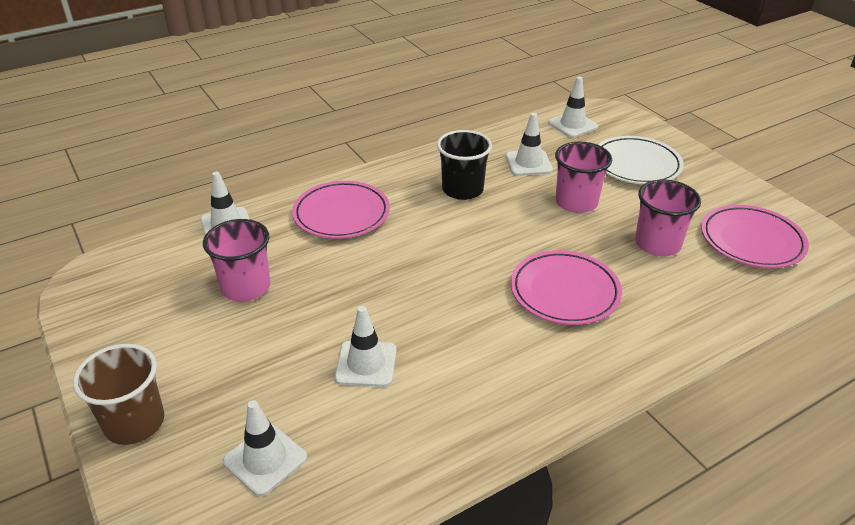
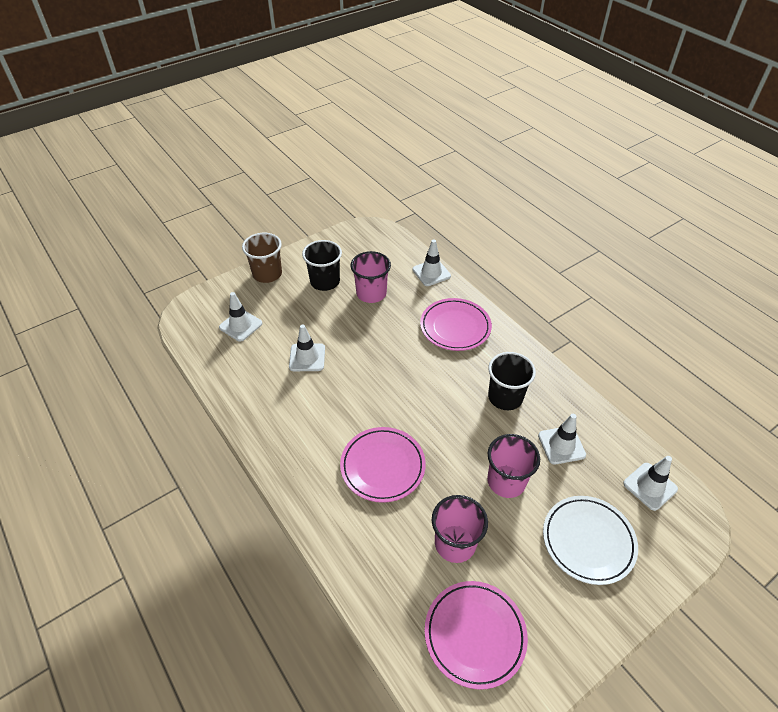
camera: 85 degrees right, 10 degrees up
(194, 340) = (325, 281): none -> black cup

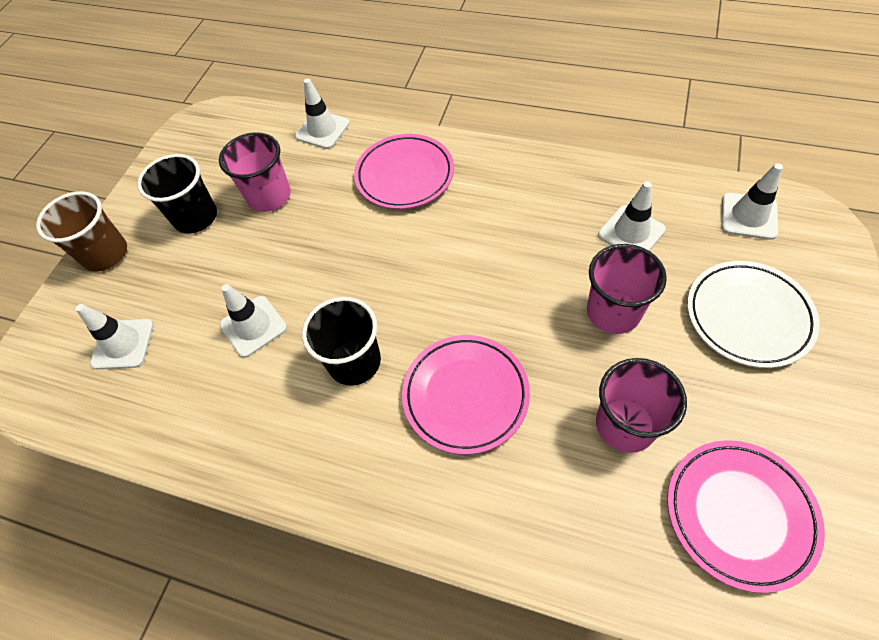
camera: 30 degrees left, 10 degrees up
(505, 397) = (528, 219): black cup -> black cup (354, 362)

